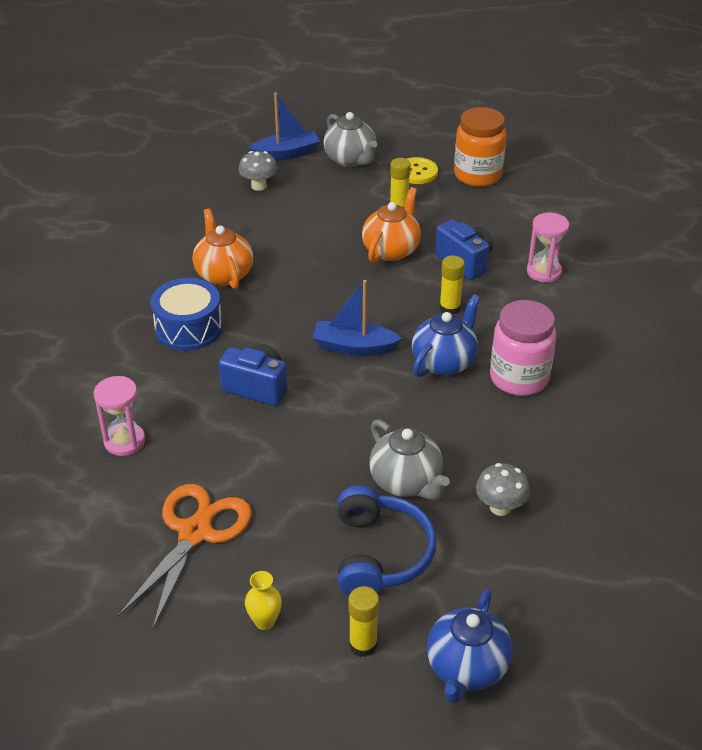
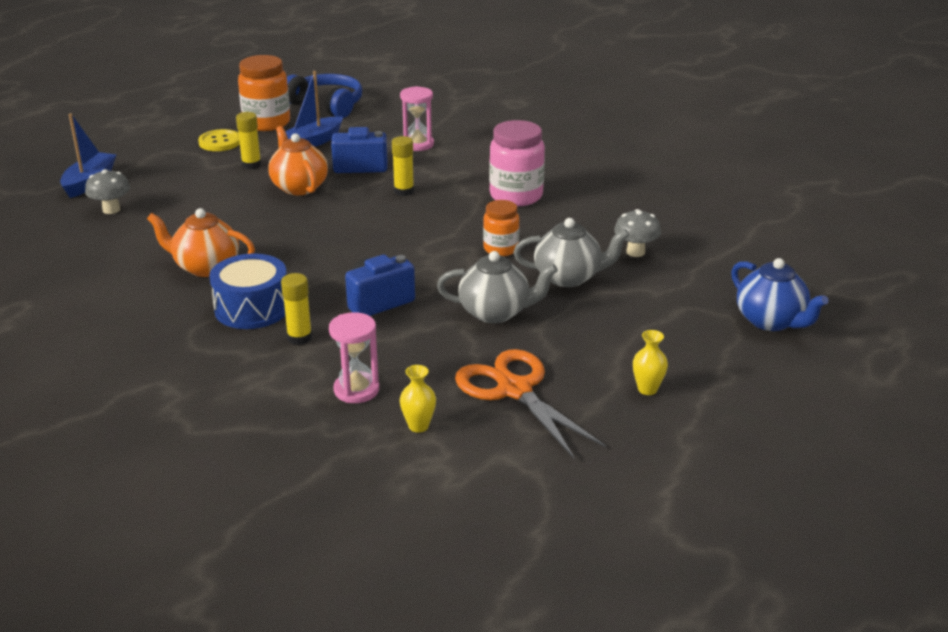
camera: 55 degrees left, 10 degrees down
(103, 500) = (418, 426): none -> yellow vase
(351, 160) = (152, 160): grey teapot -> grey teapot (496, 312)
(354, 347) = (390, 243): blue boat -> blue boat (313, 142)
(363, 644) = (711, 354): yellow glue stick -> yellow glue stick (299, 338)
(380, 554) = (629, 314): blue headphones -> blue headphones (327, 105)
(412, 415) = (501, 249): none -> orange jar
(444, 362) = (460, 215): blue teapot -> none

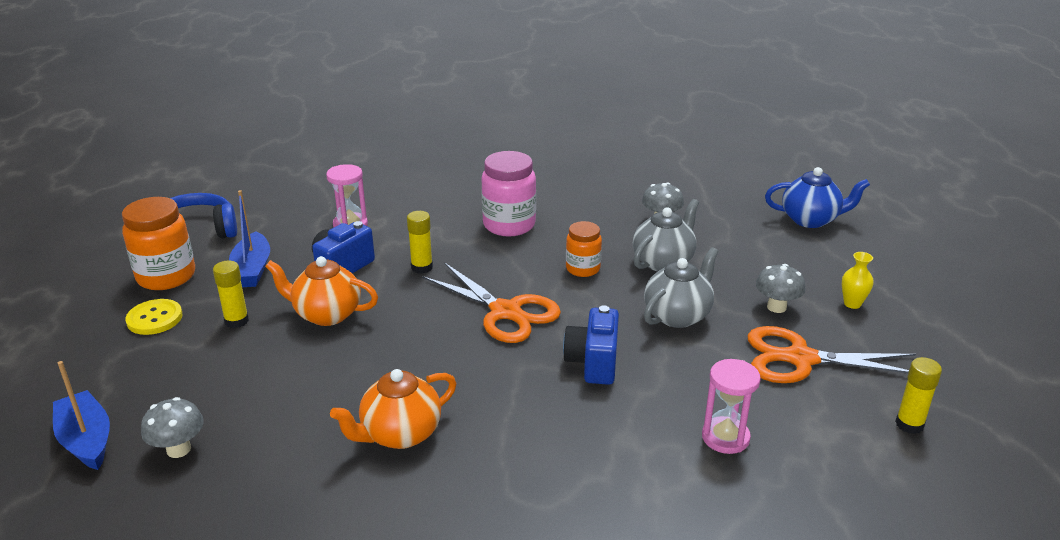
camera: 50 degrees left, 0 degrees up
(252, 308) = (517, 438): blue drum -> none
(299, 338) = (604, 432): yellow glue stick -> yellow glue stick (909, 424)
(394, 244) = (505, 312): none -> orange scissors
(418, 426) = (812, 429): yellow vase -> none
(580, 353) = (776, 307): none -> grey mushroom

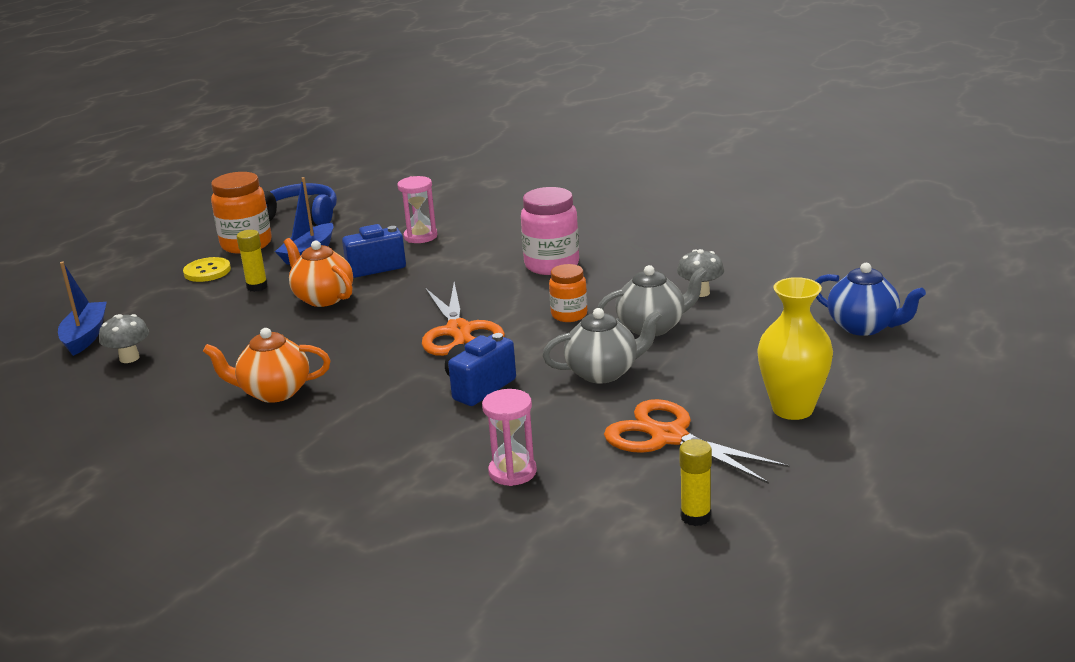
camera: 35 degrees right, 5 degrees down
(422, 267) = (436, 281): yellow glue stick -> none
(776, 307) = (708, 391): grey mushroom -> none
(852, 304) = (792, 409): yellow vase -> yellow vase, size x2.09

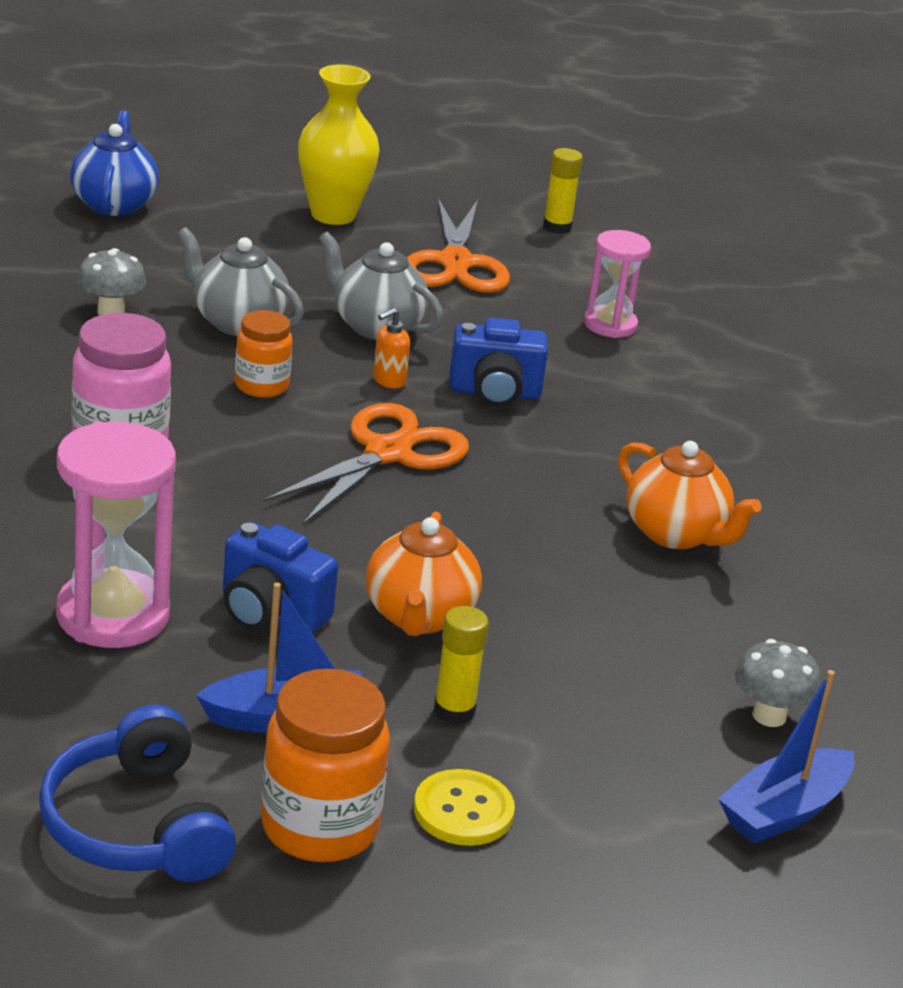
camera: 135 degrees left, 5 degrees up
(420, 236) = (113, 615): pink hourglass -> pink hourglass, size x1.62
(532, 355) = (388, 381): none -> orange soap dispenser

